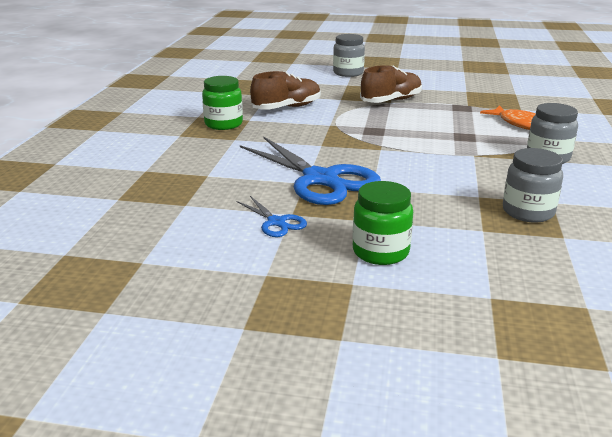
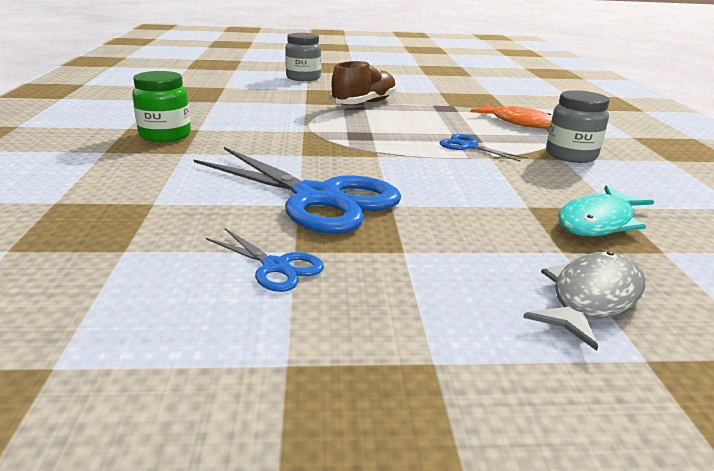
camera: 15 degrees left, 0 degrees up
(287, 108) = (243, 114): brown shoe -> none
(380, 252) = (449, 300): green jar -> none
(461, 145) = (469, 146): none -> blue scissors
(481, 260) = (591, 298): none -> grey fish
(528, 212) = (598, 222): grey jar -> turquoise fish

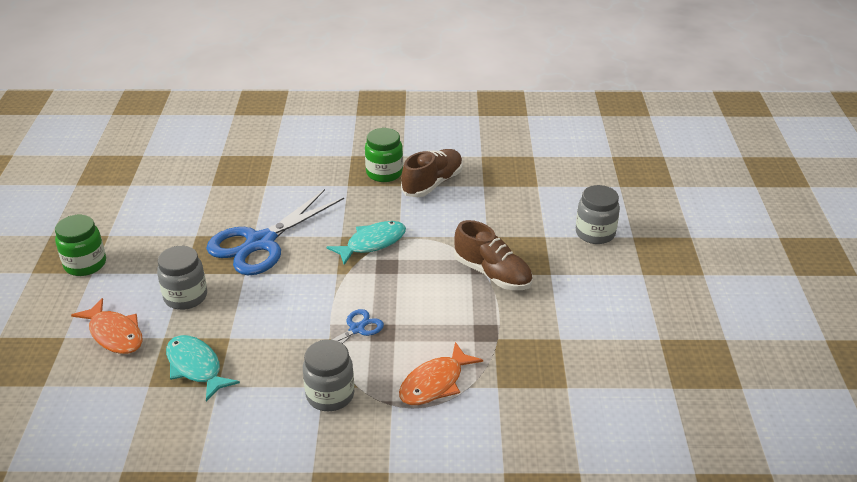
camera: 95 degrees right, 10 degrees up
(202, 117) = (432, 183): none -> brown shoe
(276, 266) = (181, 229): blue scissors -> none
(318, 141) = (372, 243): none -> turquoise fish
(407, 380) = (85, 264): none -> green jar
(463, 243) = (185, 297): none -> grey jar
(591, 298) = (114, 334): grey fish -> orange fish

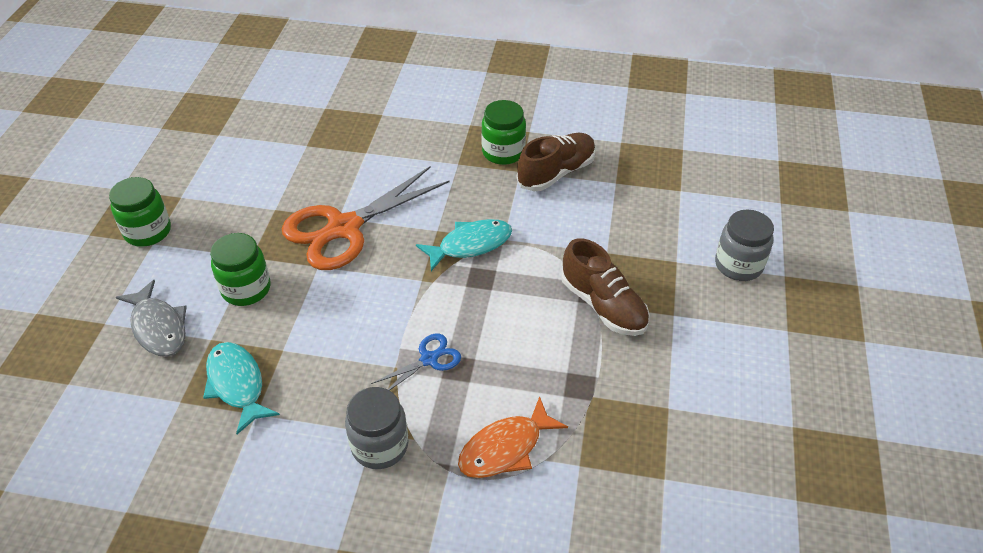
camera: 10 degrees right, 10 degrees up
(114, 334) = (158, 327): orange fish -> grey fish
(185, 297) = (246, 289): grey jar -> green jar
(261, 243) = (344, 228): blue scissors -> orange scissors

